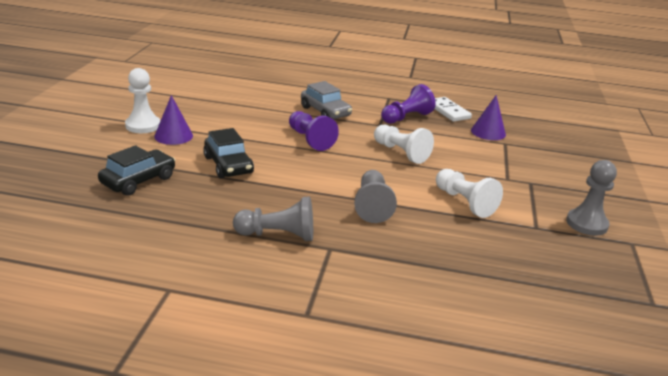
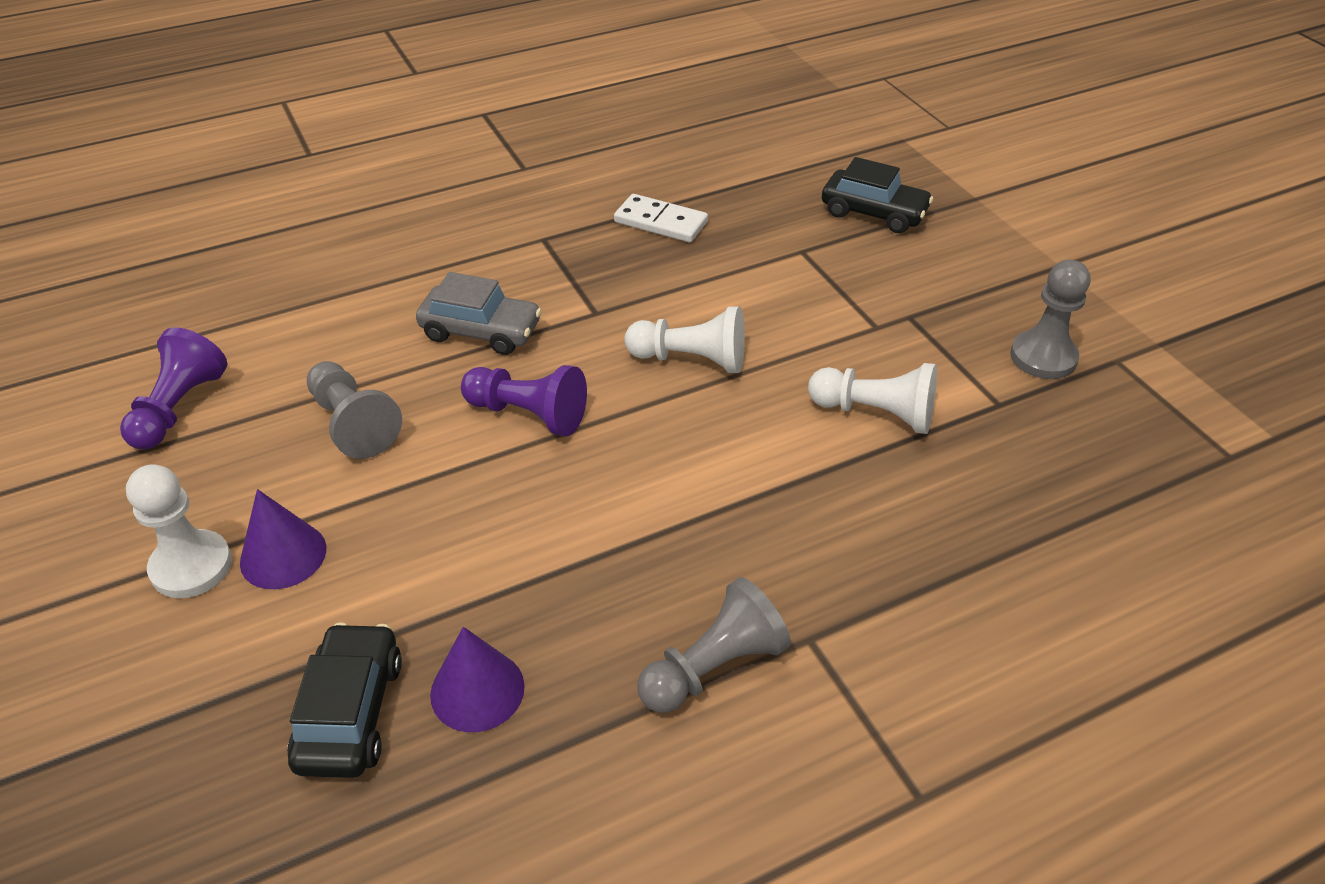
camera: 35 degrees left, 15 degrees up
(228, 165) = (464, 564): black car -> black car (874, 212)
(372, 206) = (771, 505): grey pawn -> grey pawn (353, 424)
(406, 117) = (617, 272): purple pawn -> purple pawn (179, 408)
(488, 132) = (758, 239): purple cone -> purple cone (477, 690)

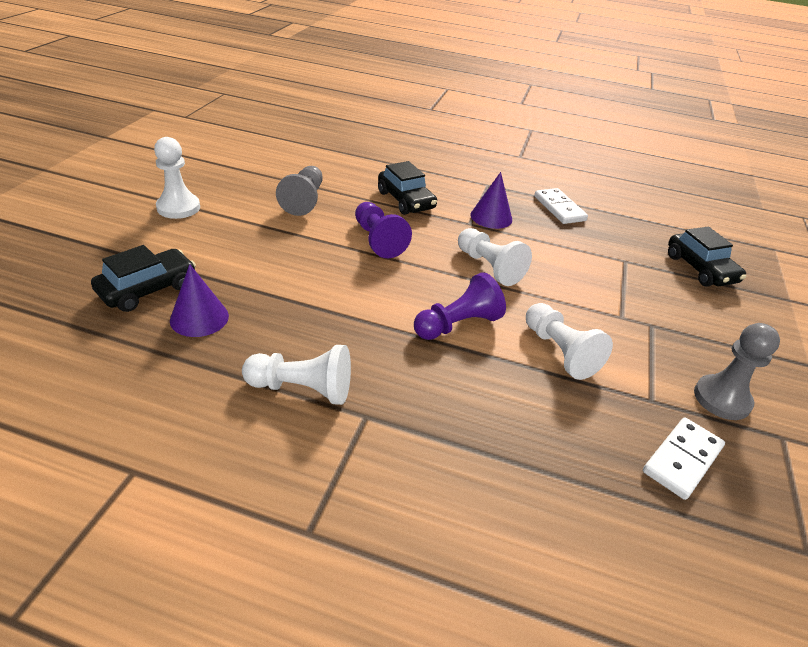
camera: 40 degrees right, 5 degrees down
(179, 408) = (254, 159): purple pawn -> purple pawn (458, 324)
(283, 555) = (211, 224): purple cone -> purple cone (491, 217)
(481, 331) = (406, 200): grey car -> black car
(713, 667) = (302, 389): grey pawn -> white pawn
(1082, 446) = (682, 459): none -> white domino

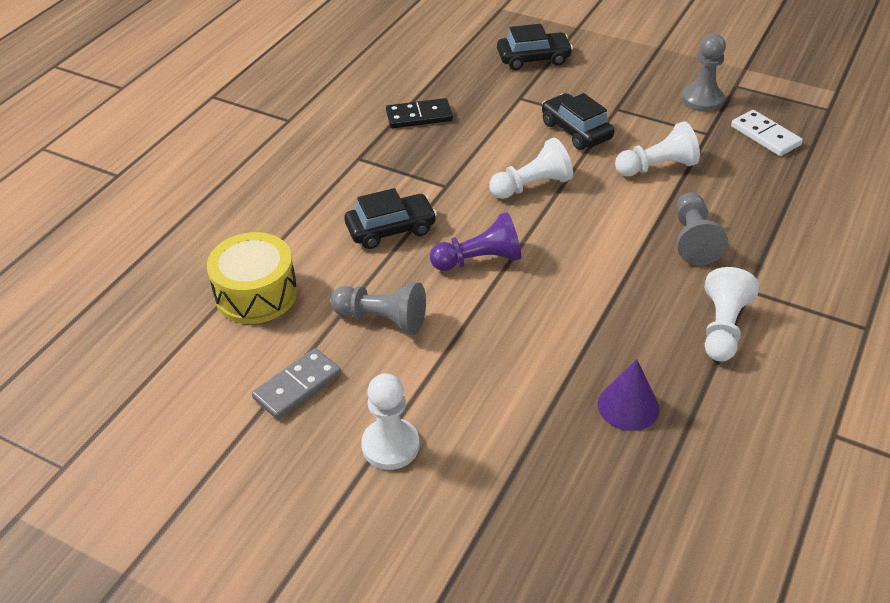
camera: 75 degrees left, 5 degrees up
(148, 289) = (578, 456): black car -> black car (576, 131)
(238, 173) = (297, 386): none -> grey domino
(325, 156) = (256, 294): none -> yellow drum
(441, 374) = (693, 240): none -> grey pawn
(458, 324) = (625, 220): purple pawn -> none
(491, 217) = (434, 168): purple cone -> none
(559, 208) = (419, 116): white domino -> black domino

